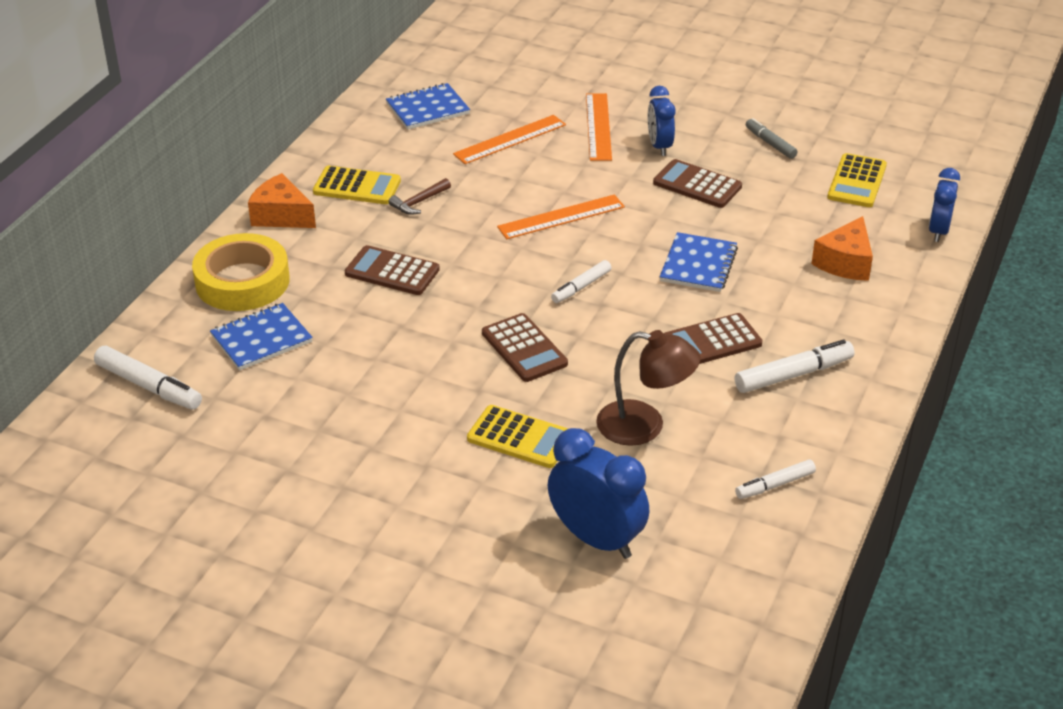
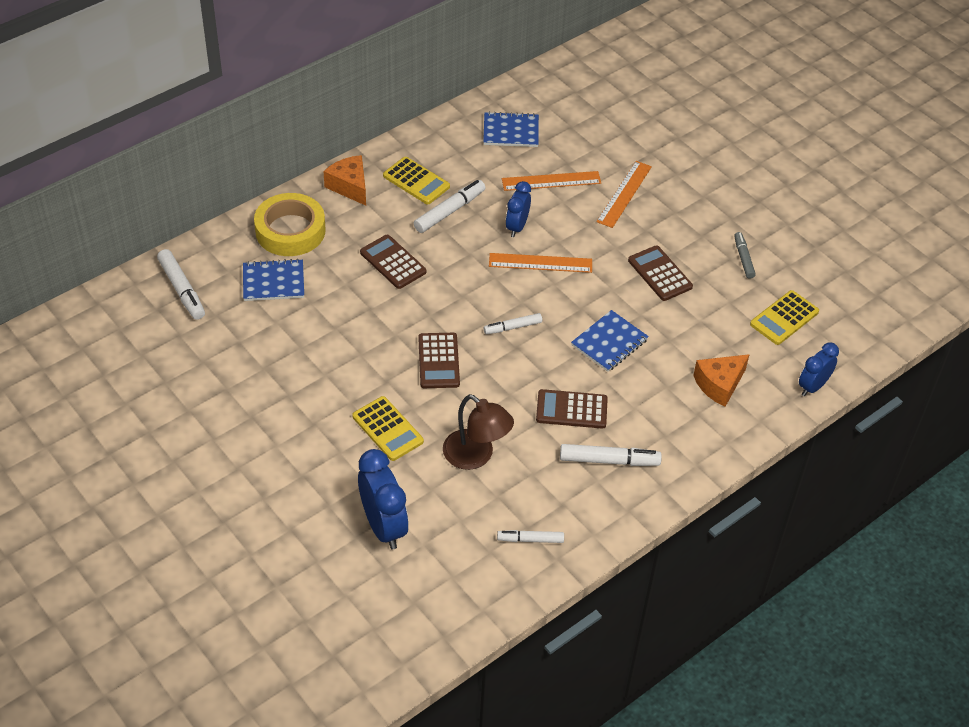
camera: 25 degrees right, 10 degrees up
(419, 202) = (449, 211): brown hammer -> white marker
(659, 146) = (657, 229): blue clock -> blue clock (517, 227)

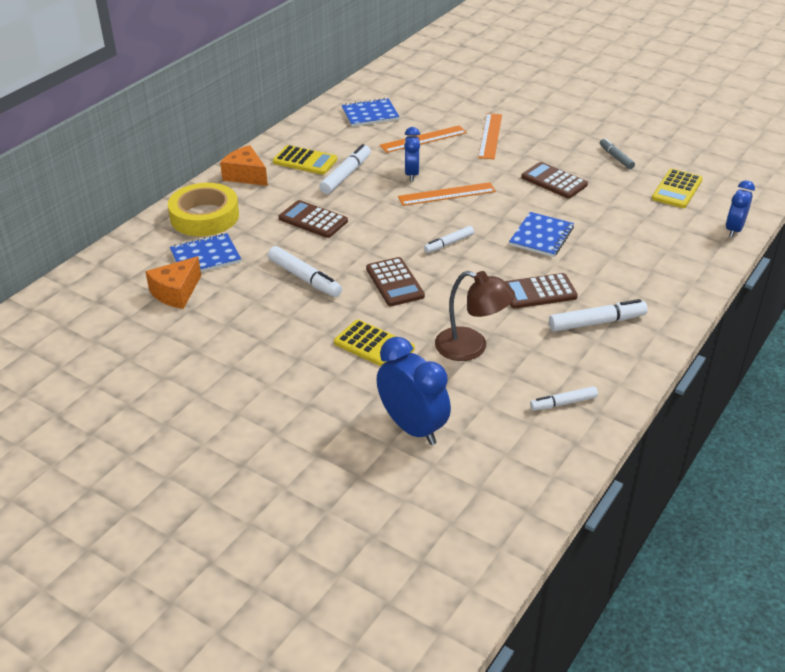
camera: 15 degrees left, 10 degrees down
(182, 289) = (116, 281): white marker -> white marker (305, 278)
(719, 384) = (655, 245): orange cheese -> orange cheese (176, 292)

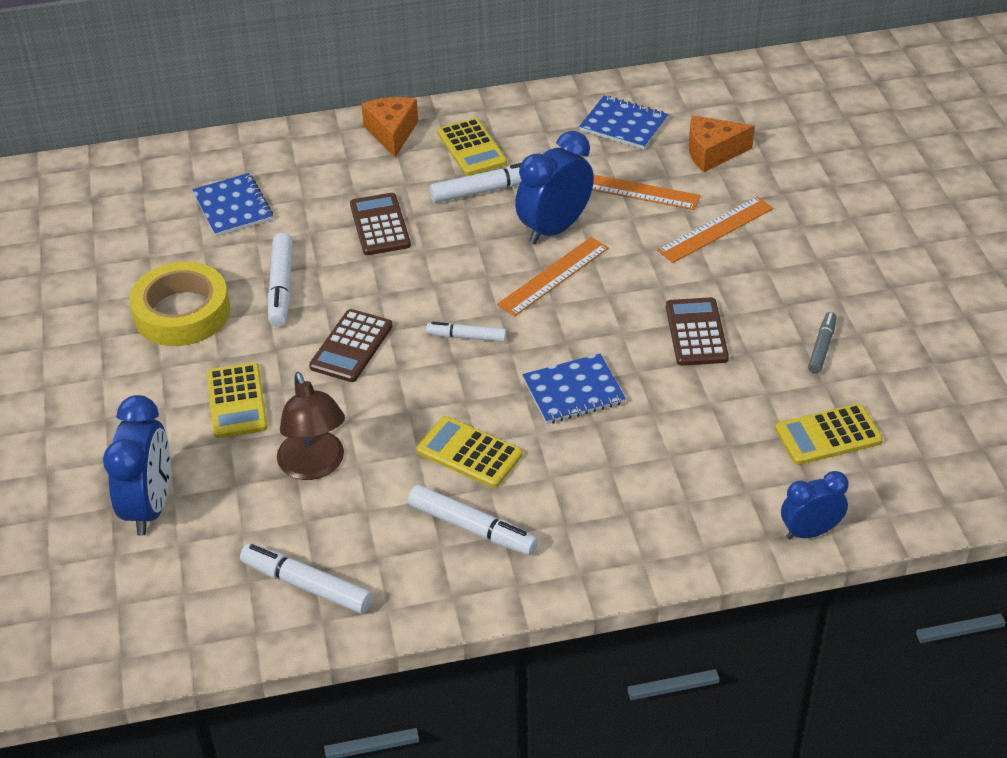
camera: 45 degrees right, 5 degrees up
(176, 292) = (160, 230): orange cheese -> orange cheese (712, 153)
(204, 216) = (292, 160): yellow tape -> yellow tape (182, 312)
(205, 257) = (233, 207): blue notebook -> blue notebook turned 45 degrees clockwise
(411, 174) = (554, 229): blue clock -> blue clock, size x1.59
(447, 194) = (553, 276): orange ruler -> orange ruler turned 75 degrees counterclockwise
(538, 292) = (469, 453): brown calculator -> yellow calculator
(563, 403) = (307, 585): white marker -> white marker, size x1.57

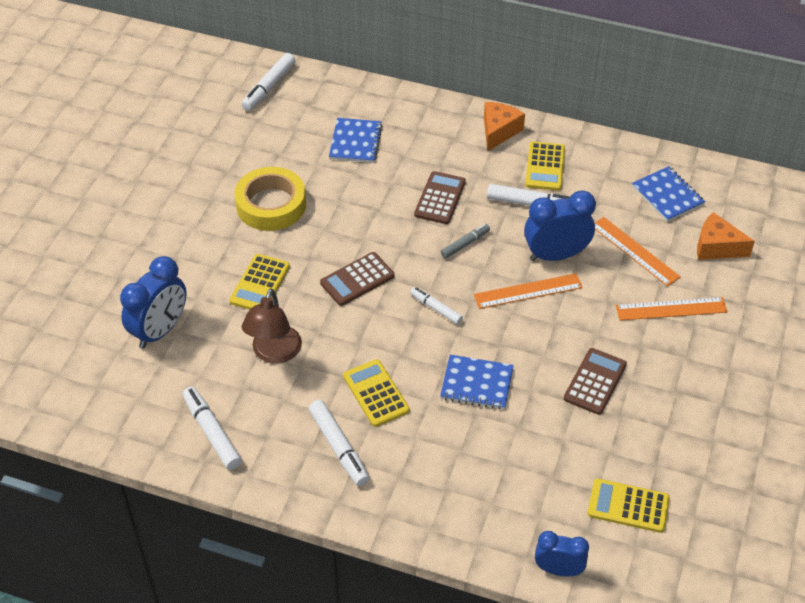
camera: 30 degrees right, 5 degrees up
(281, 287) = (344, 215): white marker -> white marker (269, 87)
(822, 347) = (677, 437): grey marker -> grey marker (465, 244)

